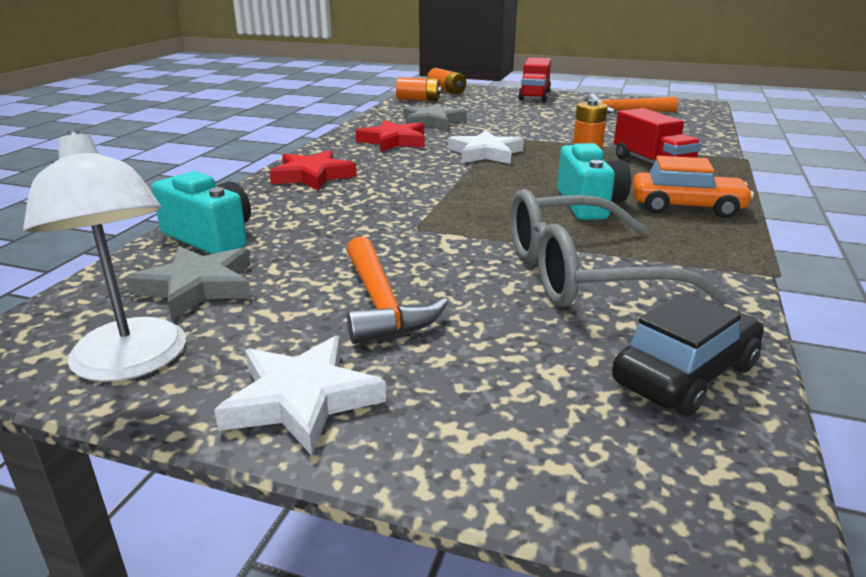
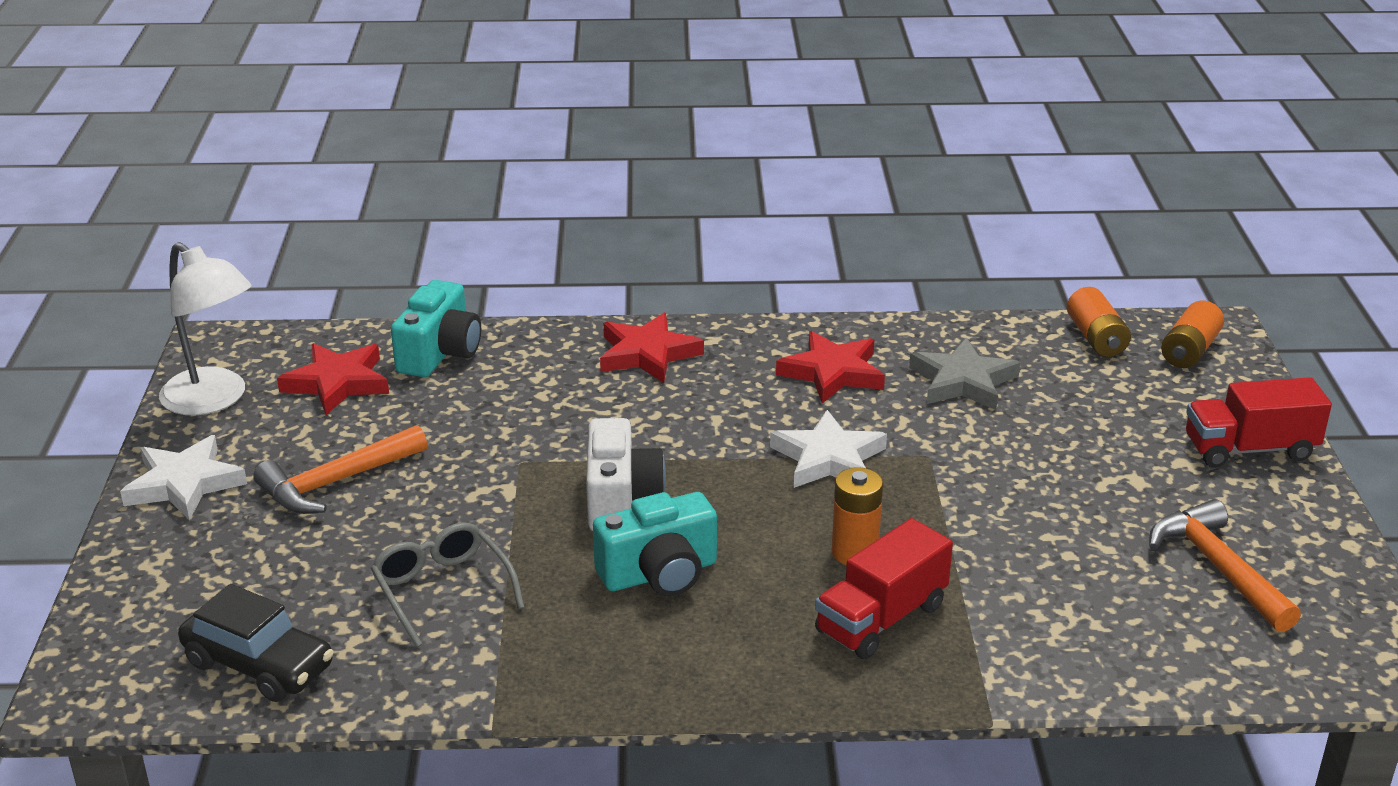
camera: 70 degrees right, 5 degrees up
(132, 363) = (214, 400): white lamp -> white lamp turned 90 degrees counterclockwise
(197, 287) = (337, 383): grey star -> red star
(493, 204) = (620, 499): none -> white camera
(584, 274) = (443, 590): grey glasses -> grey glasses, size x0.61
(686, 207) = (693, 658): orange car -> none

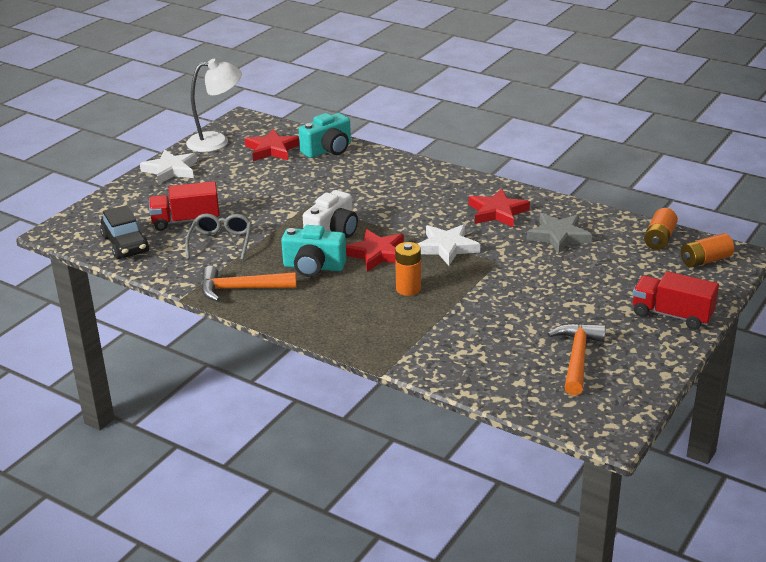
camera: 35 degrees right, 0 degrees up
(214, 400) = (217, 141): white lamp -> white lamp turned 90 degrees counterclockwise
(335, 483) = (227, 188): orange hammer -> orange hammer (240, 289)
(647, 354) = (419, 177): red star -> red star (377, 254)
(881, 619) = (386, 318): red truck -> red truck (186, 221)

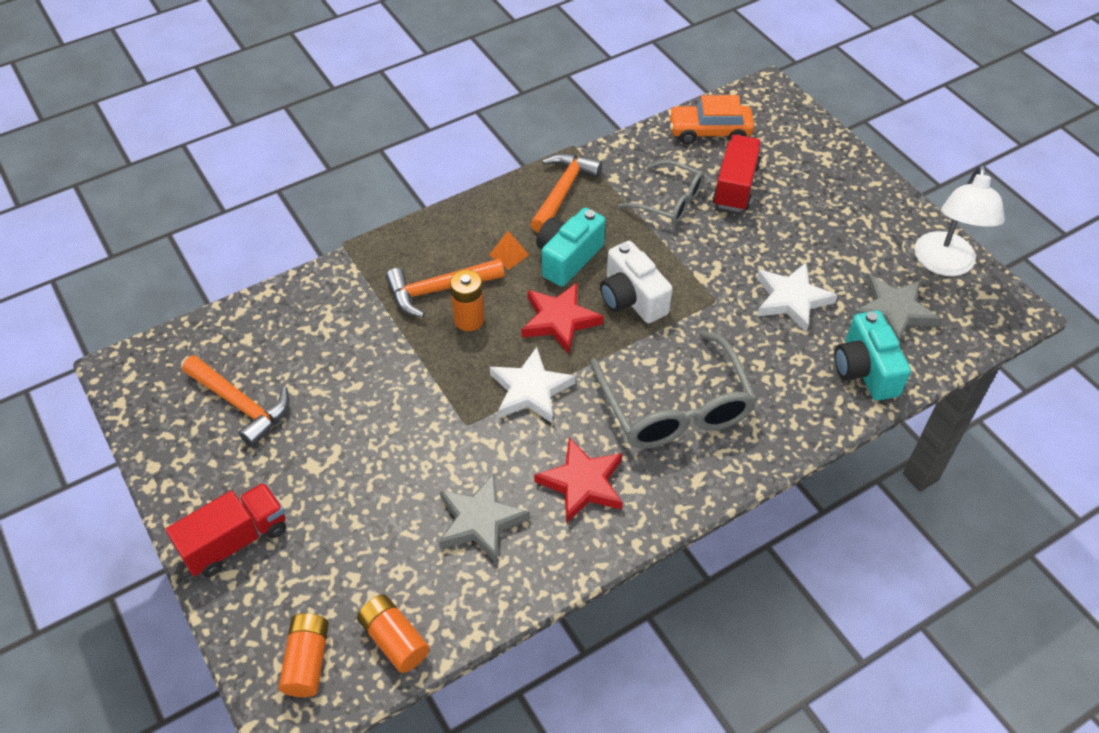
camera: 115 degrees right, 20 degrees up
(125, 244) = (709, 132): black car -> orange car
(171, 170) = (876, 203): white star -> white star (791, 299)
(272, 149) = (894, 312): red star -> grey star
(329, 292) = (509, 254): none -> orange pyramid
(392, 311) = (438, 290): none -> orange hammer
(412, 198) = (675, 407): none -> grey glasses

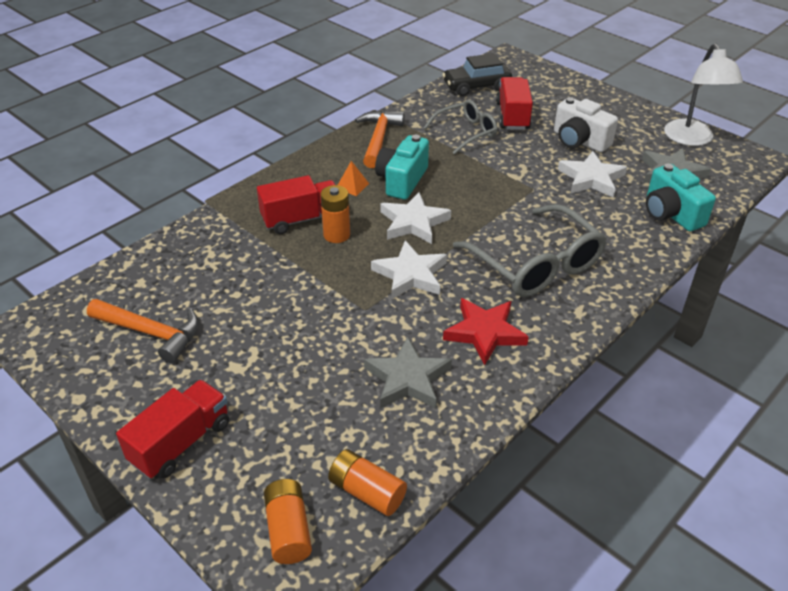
camera: 15 degrees left, 10 degrees down
(438, 290) = (302, 219): orange hammer -> red truck
(559, 320) = (413, 222): red star -> white star
(632, 298) = (466, 198): white camera -> white camera (579, 141)
(669, 201) = (466, 132): grey glasses -> grey glasses turned 45 degrees counterclockwise
(709, 132) = (476, 86): orange car -> black car

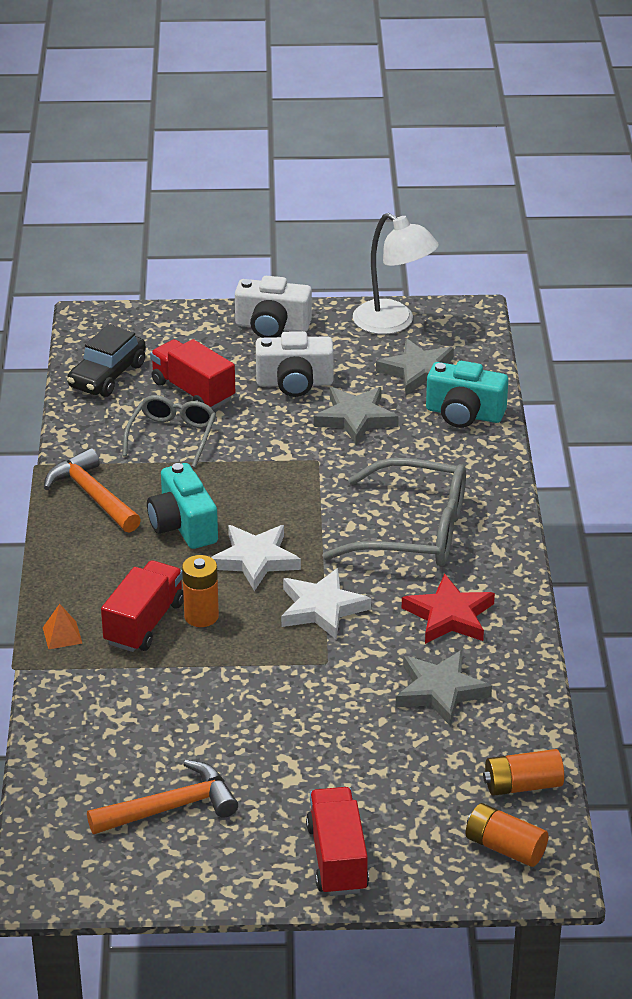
camera: 45 degrees left, 5 degrees down
(352, 186) = (142, 560): orange pyramid -> orange pyramid (62, 635)
(591, 178) = (355, 418): white star -> grey star
(608, 106) = (272, 326): none -> white camera

